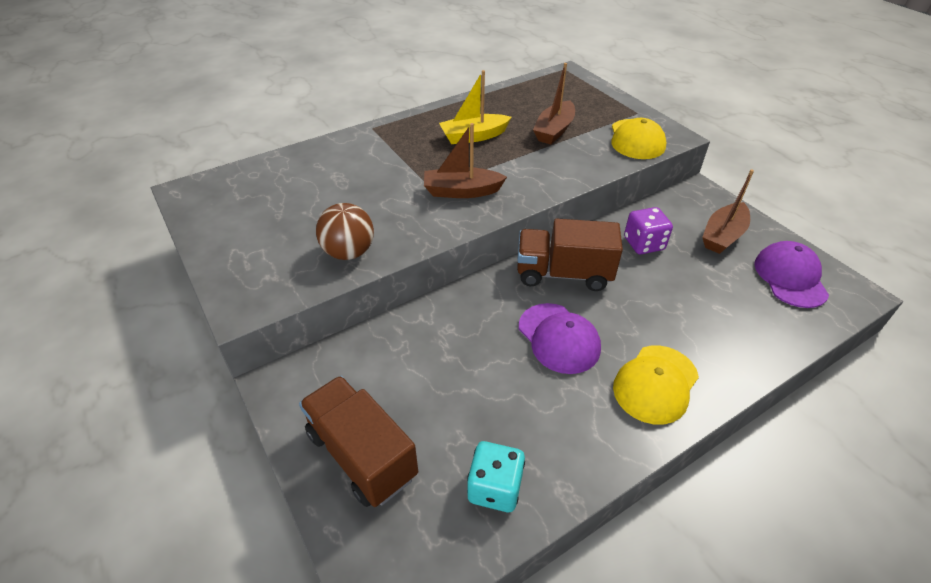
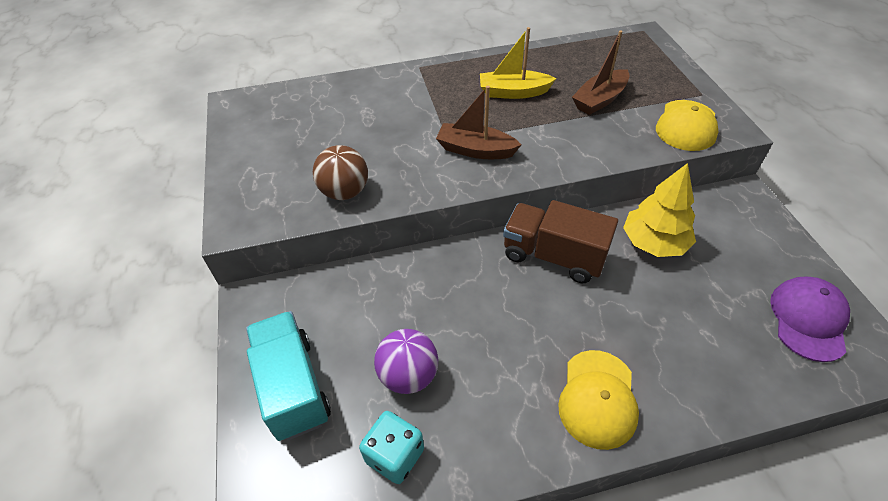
camera: 20 degrees right, 5 degrees up
(361, 455) = (293, 387): brown truck -> turquoise truck
(475, 411) = (408, 375): none -> purple ball
(558, 338) = (519, 323): purple cap -> none
(644, 244) = (654, 242): purple dice -> yellow tree
(655, 384) = (598, 398): yellow cap -> yellow cap turned 45 degrees counterclockwise
(723, 236) = (749, 253): brown boat -> none

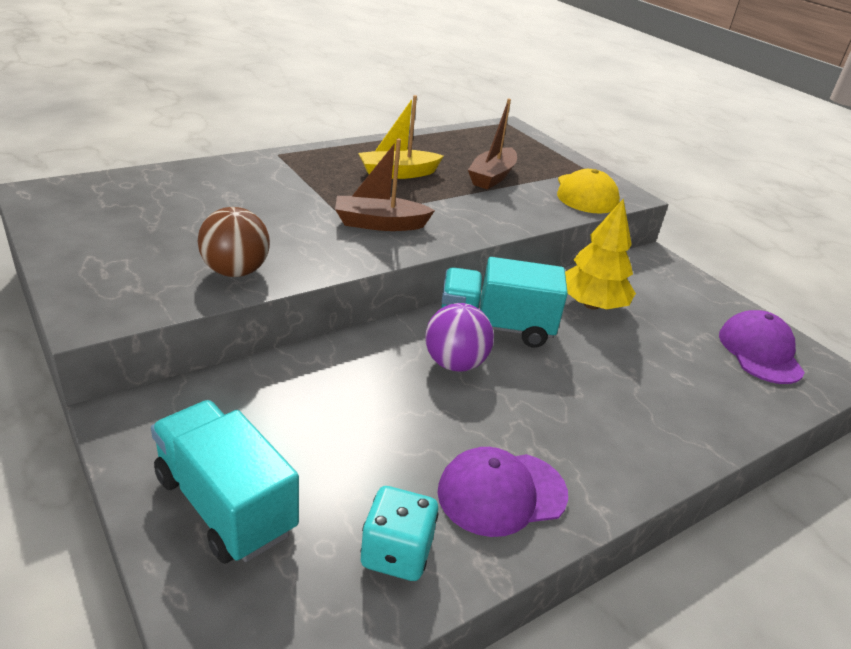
camera: 25 degrees left, 15 degrees down
(408, 375) = (378, 465): purple ball -> purple ball (454, 363)
(494, 421) = (501, 493): none -> purple cap
(553, 256) = (495, 327): brown truck -> turquoise truck
(598, 398) = (602, 450): yellow cap -> none

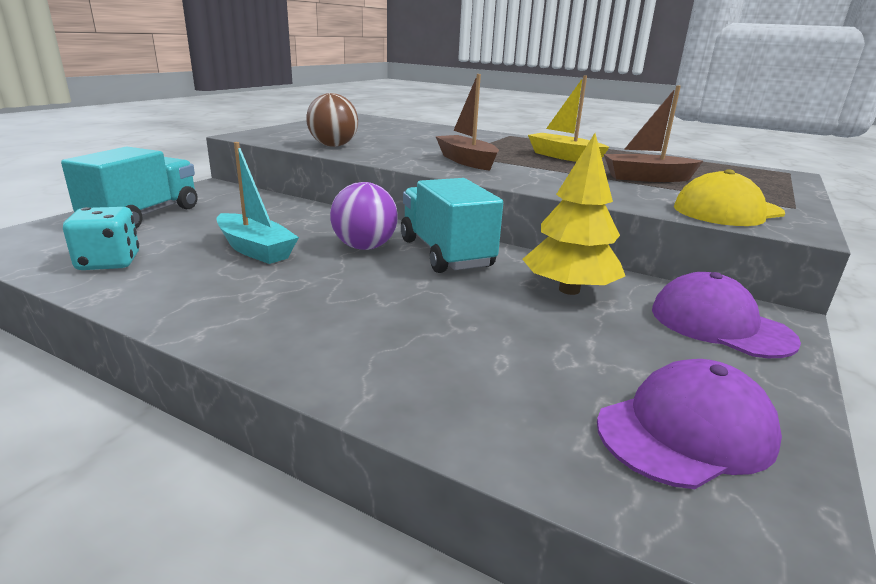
camera: 65 degrees right, 10 degrees down
(420, 433) = (255, 249): none -> turquoise boat
(501, 493) = (197, 287): purple cap -> purple cap (720, 324)

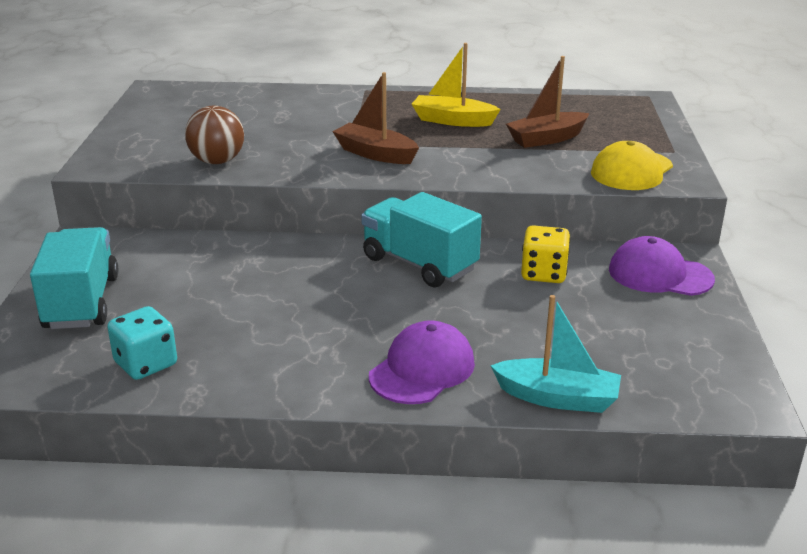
camera: 25 degrees left, 5 degrees up
(255, 249) = (255, 309): turquoise boat -> turquoise boat (557, 398)
(364, 247) = (345, 277): purple ball -> none
(569, 290) = (543, 274): yellow tree -> yellow dice
(686, 431) = (680, 360): purple cap -> purple cap (422, 369)

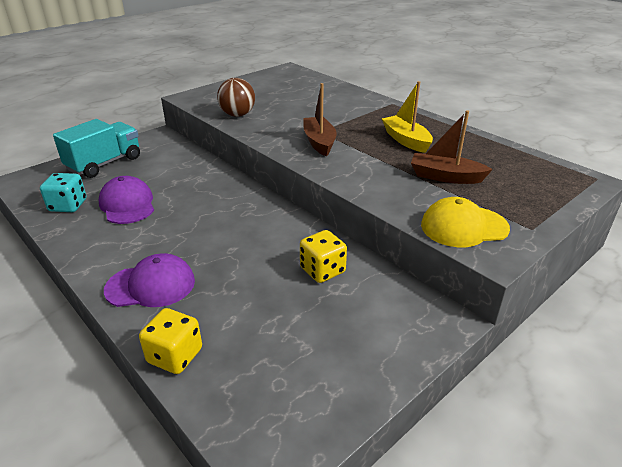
camera: 45 degrees right, 5 degrees up
(419, 264) = (266, 223): turquoise truck -> none
(557, 398) = (175, 356): turquoise boat -> yellow dice
(660, 274) = (399, 319): purple cap -> purple cap (127, 204)

